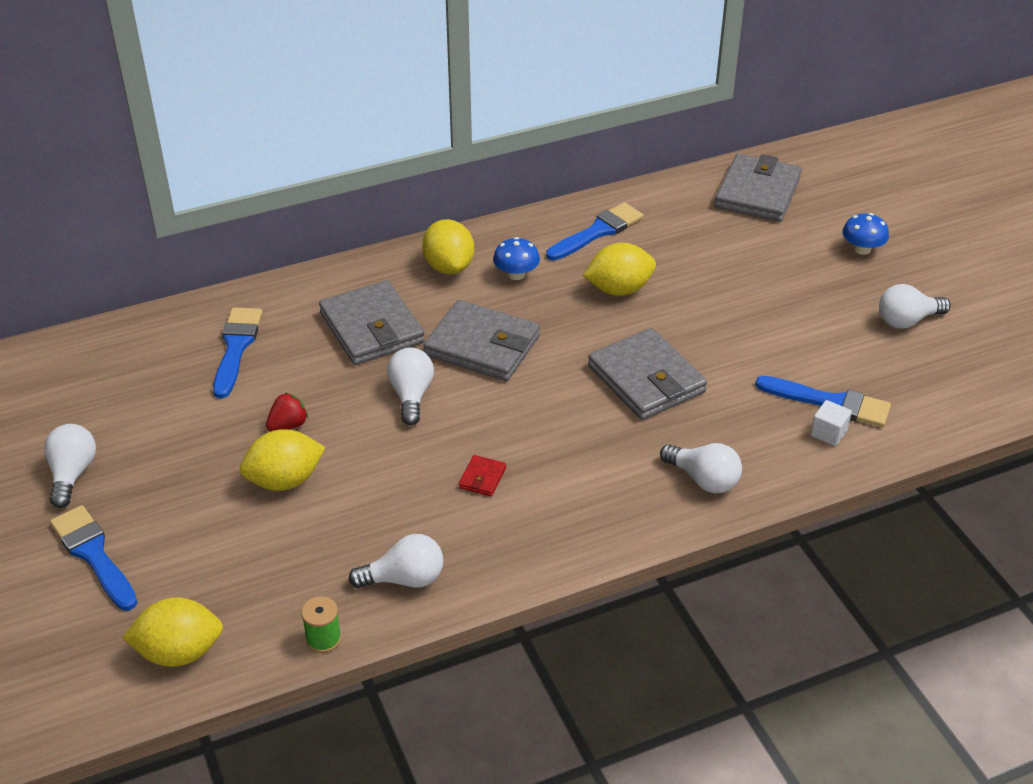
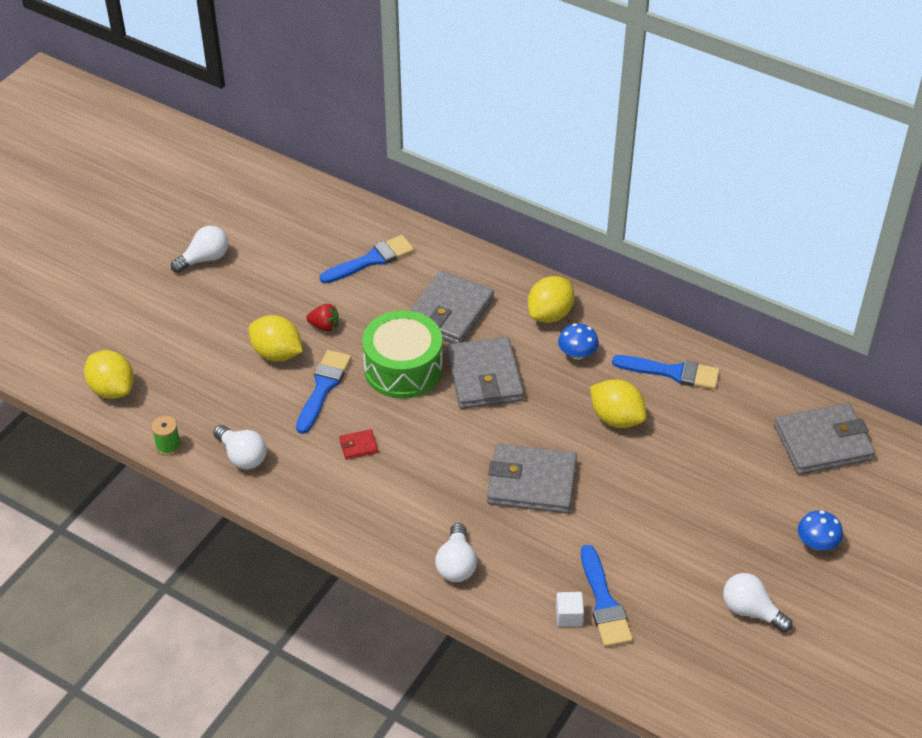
camera: 55 degrees right, 5 degrees up
(93, 555) = (153, 308): blue brush -> blue brush (323, 388)
(411, 395) = (403, 368): white light bulb -> green drum
(646, 379) = (531, 482): grey wallet -> grey wallet turned 75 degrees clockwise

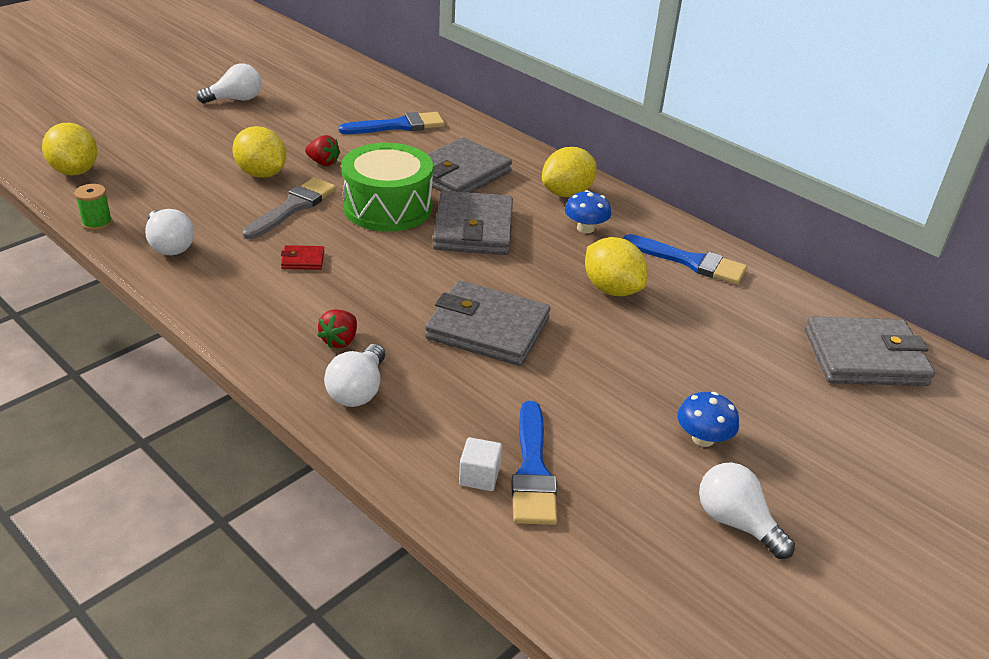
camera: 10 degrees right, 10 degrees down
(323, 388) = (293, 207): blue brush -> grey brush
(423, 521) = (340, 341): none -> red strawberry
(817, 543) = (843, 461): blue mushroom -> blue mushroom (703, 438)

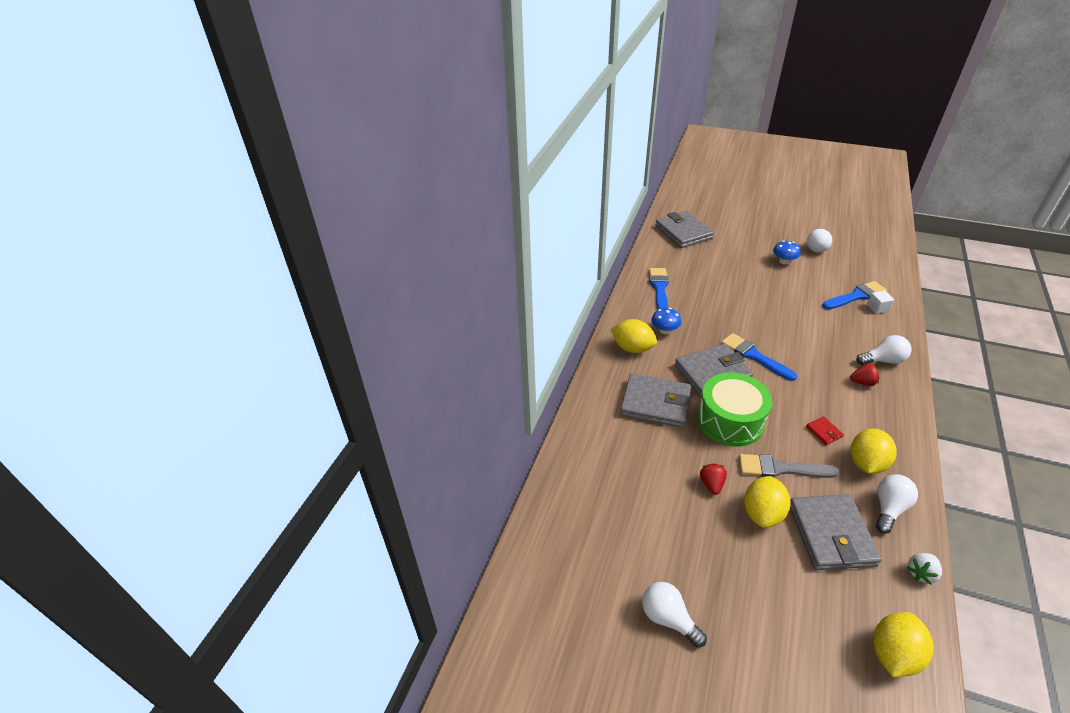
camera: 110 degrees left, 5 degrees up
(97, 223) = (920, 573): green spool -> white strawberry
(398, 126) = (615, 468): blue brush -> blue brush (754, 356)
(487, 329) = (791, 336): grey wallet -> grey wallet (831, 534)
(612, 289) = (712, 307): yellow lemon -> yellow lemon (866, 463)

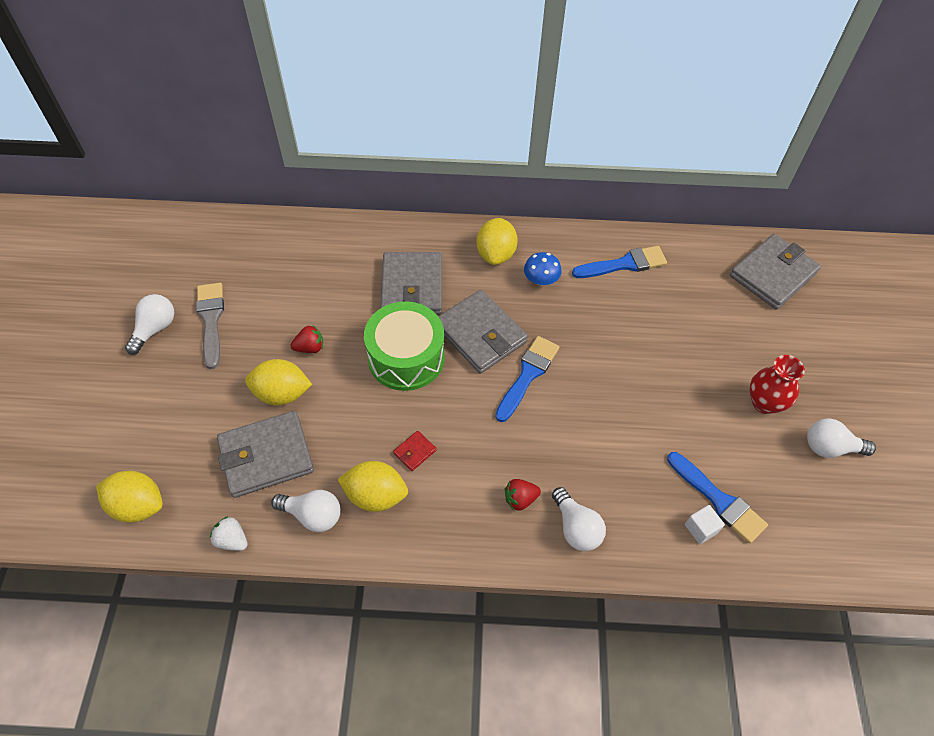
camera: 70 degrees right, 15 degrees up
(780, 468) = (346, 408): grey brush -> grey brush (211, 320)
(784, 261) = (764, 403): blue mushroom -> red vase
(862, 382) = (520, 499): red strawberry -> red strawberry turned 90 degrees clockwise

